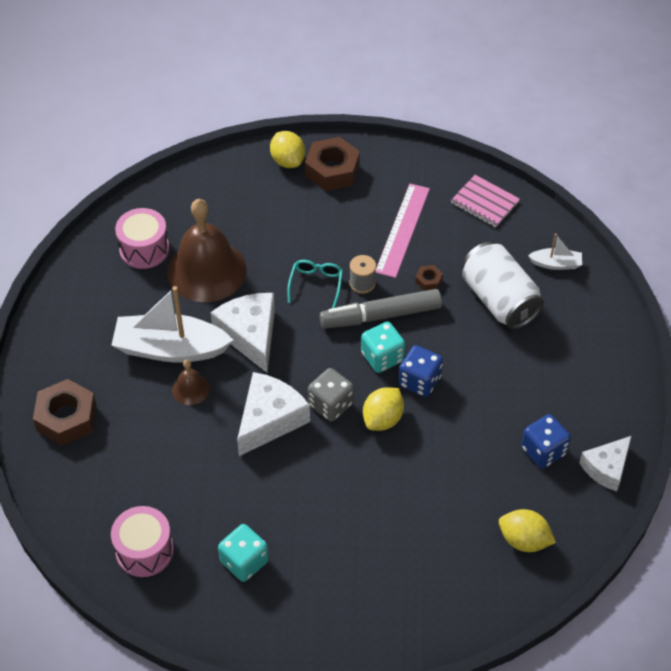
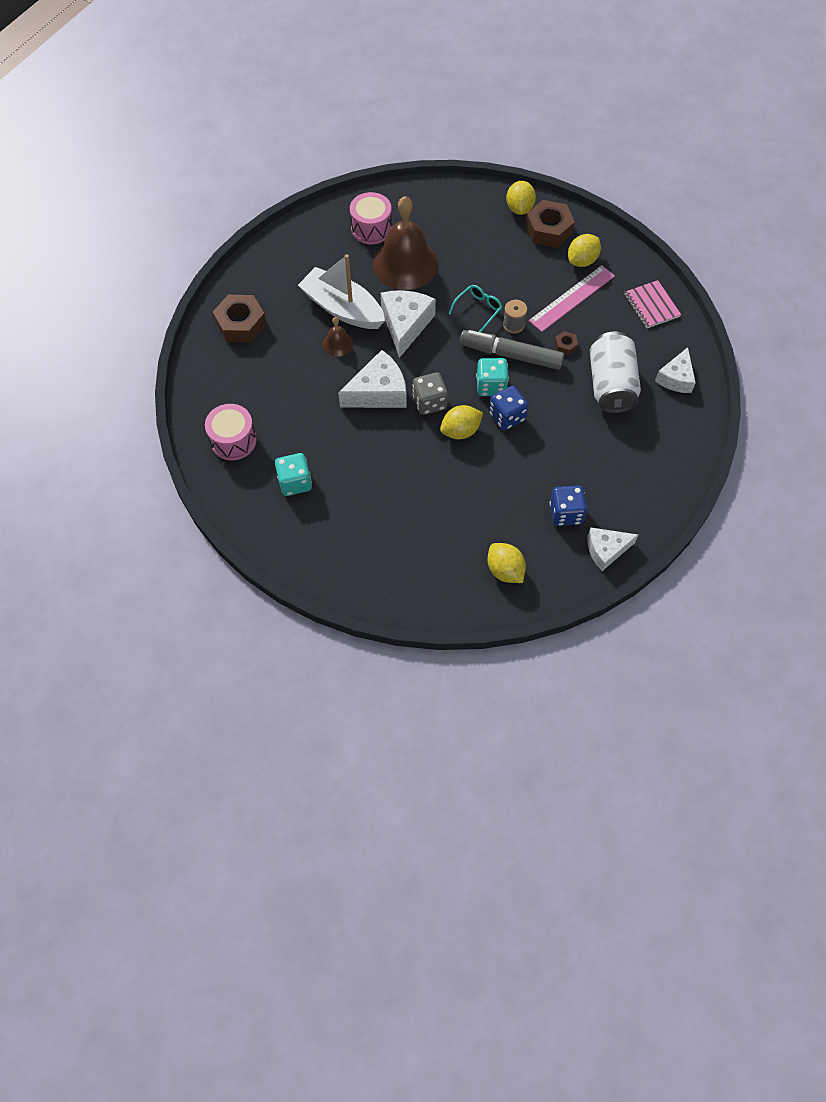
camera: 30 degrees right, 10 degrees up
(387, 187) = (582, 261): none -> yellow lemon
(556, 264) = (676, 378): white boat -> white cheese

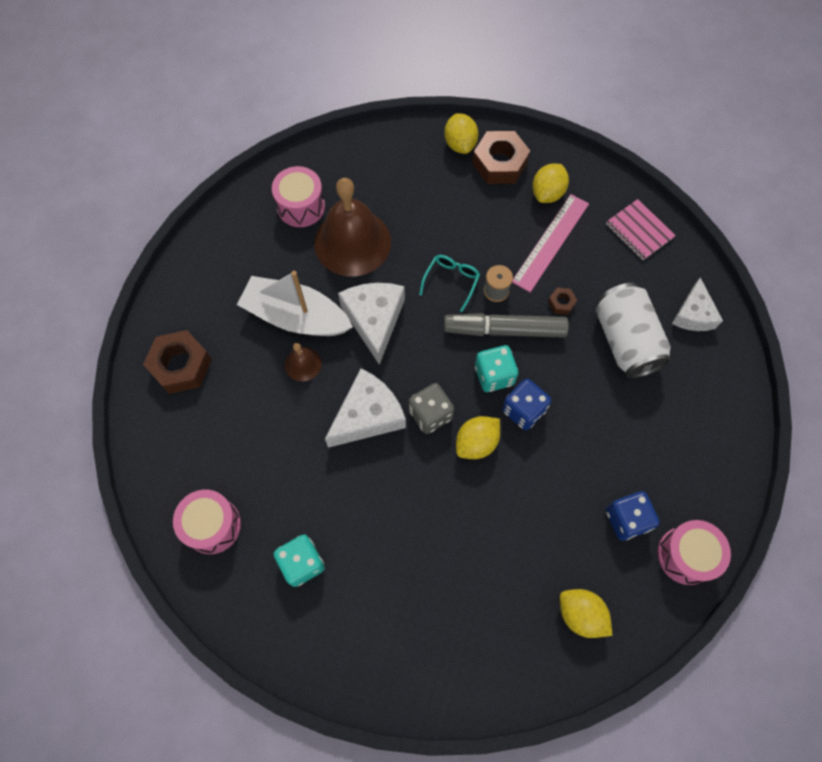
camera: 15 degrees left, 5 degrees up
(606, 550) = (686, 555): white cheese -> pink drum

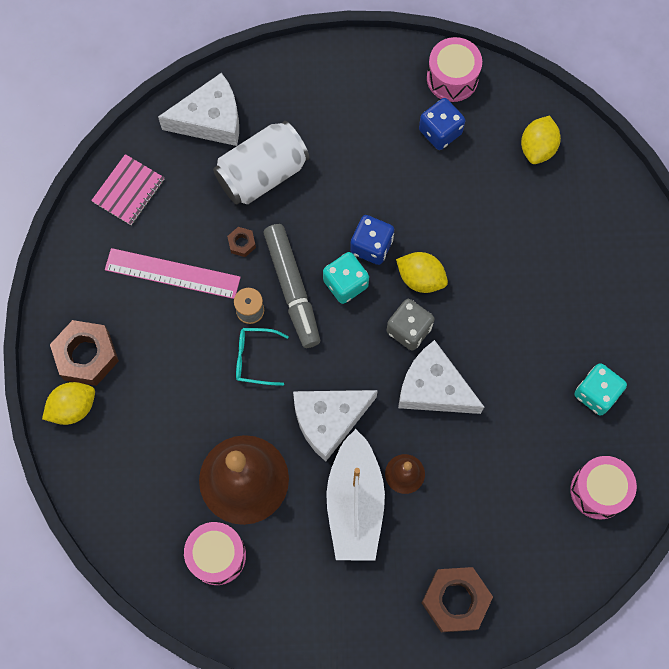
camera: 110 degrees left, 5 degrees up
(547, 193) = (110, 294): yellow lemon -> none
(693, 314) = (210, 120): white cheese -> white cheese, size x1.50

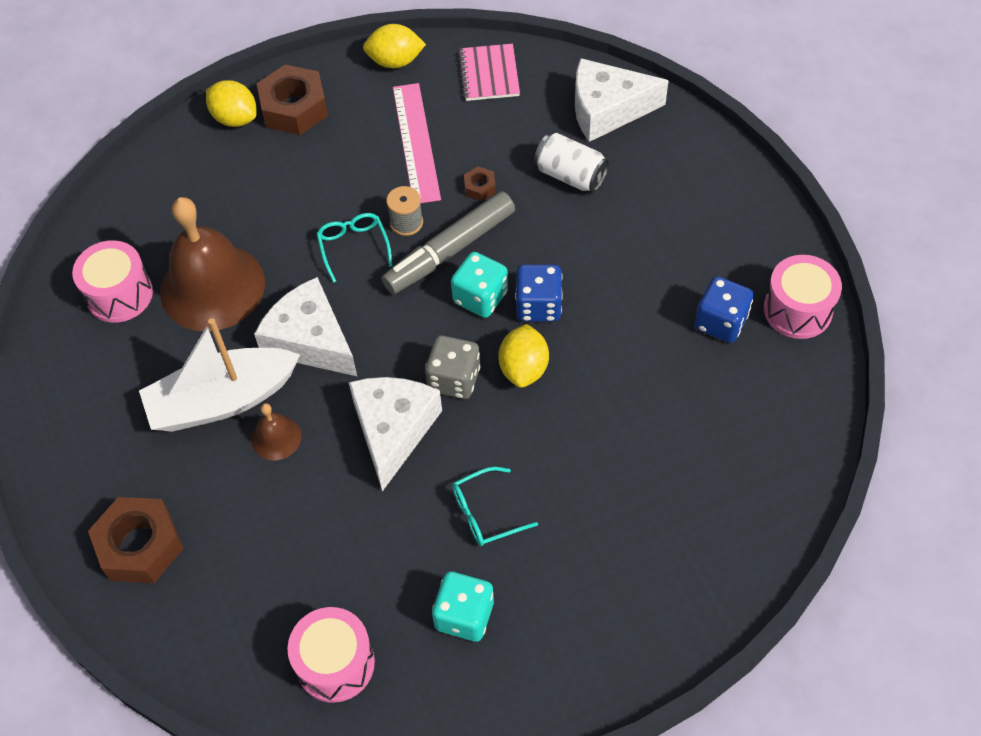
camera: 70 degrees right, 15 degrees down
(128, 191) = (489, 74): pink notebook -> pink notebook turned 75 degrees clockwise
(210, 120) = (607, 109): white cheese -> white cheese turned 120 degrees clockwise
(262, 174) = (570, 175): white can -> white can, size x0.65
(526, 350) = (485, 513): none -> turquoise glasses
(537, 148) = (761, 433): yellow lemon -> yellow lemon (395, 61)

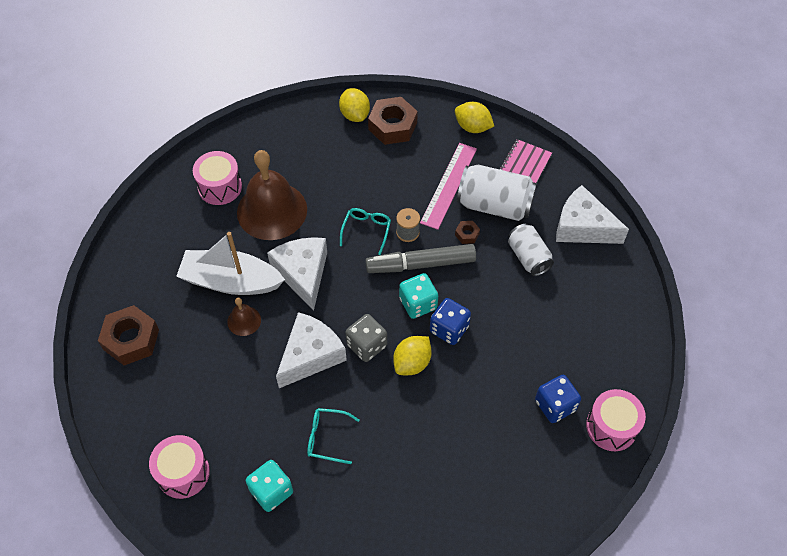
camera: 30 degrees right, 0 degrees up
(487, 137) = (494, 205): none -> white can

